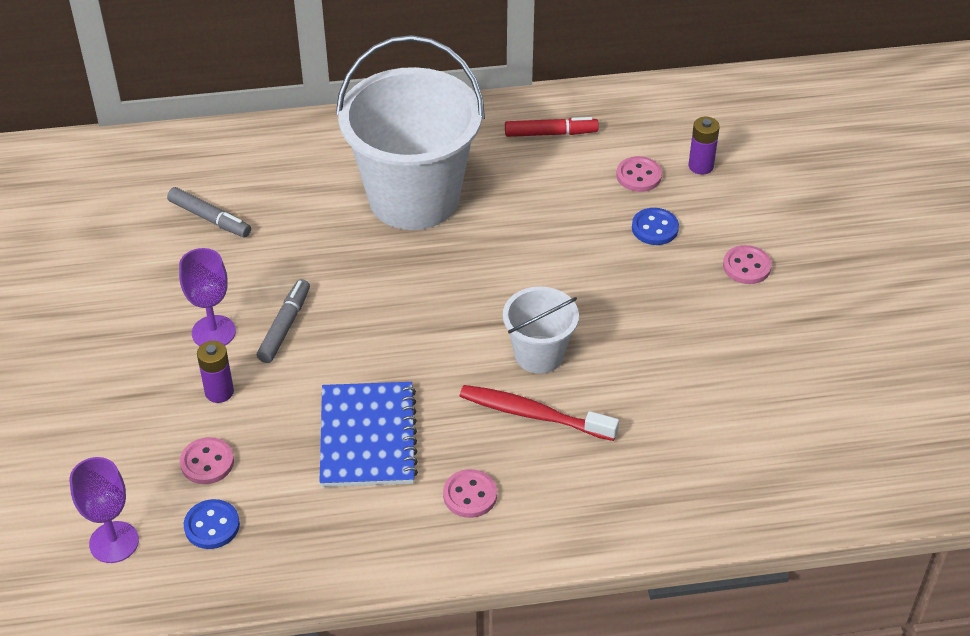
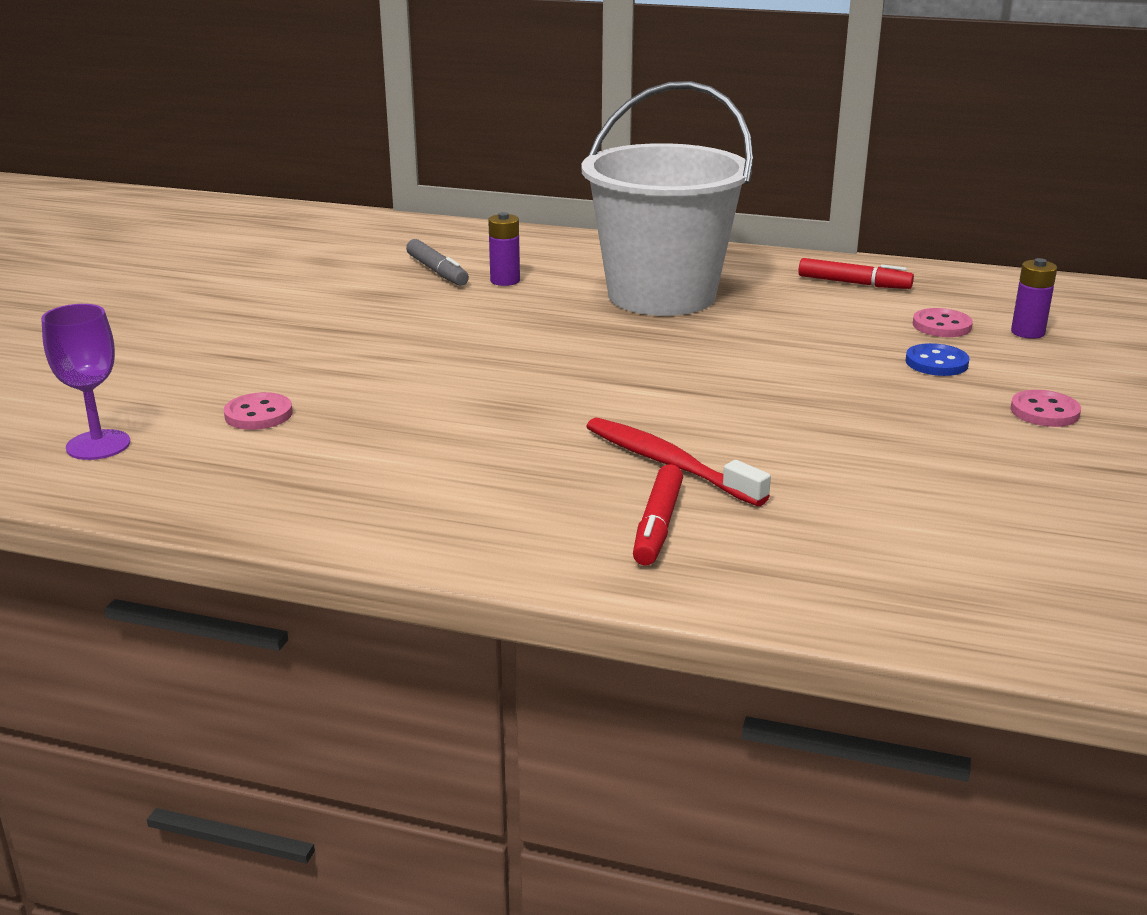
camera: 25 degrees right, 20 degrees down
(212, 526) = (211, 458): blue button -> none
(213, 332) = (364, 335): purple goblet -> none
(219, 392) = (326, 372): purple battery -> purple battery (505, 281)
(284, 326) = (440, 346): grey marker -> none
(367, 437) = (451, 436): blue notebook -> none
(470, 495) = (530, 507): pink button -> none
(539, 354) = (715, 421): white bucket -> none
(561, 482) = (658, 525): none -> red marker

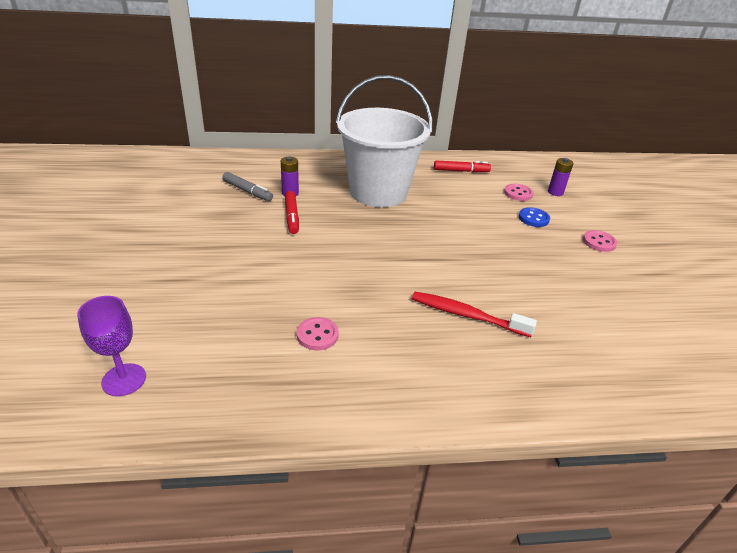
camera: 25 degrees left, 10 degrees up
(258, 414) = (215, 327): pink button -> pink button (317, 335)
(658, 525) = (494, 363): red marker -> red marker (292, 216)

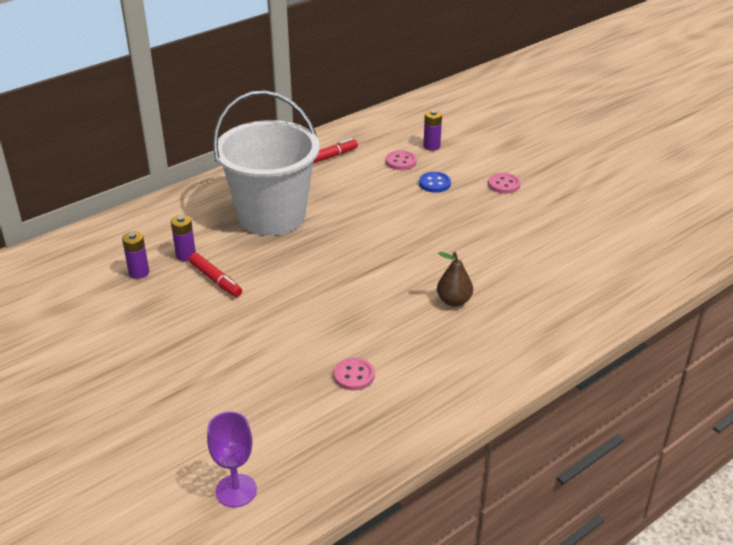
camera: 30 degrees left, 0 degrees up
(247, 191) = (139, 272): grey marker -> purple battery
(466, 315) = (454, 301): red toothbrush -> brown pear

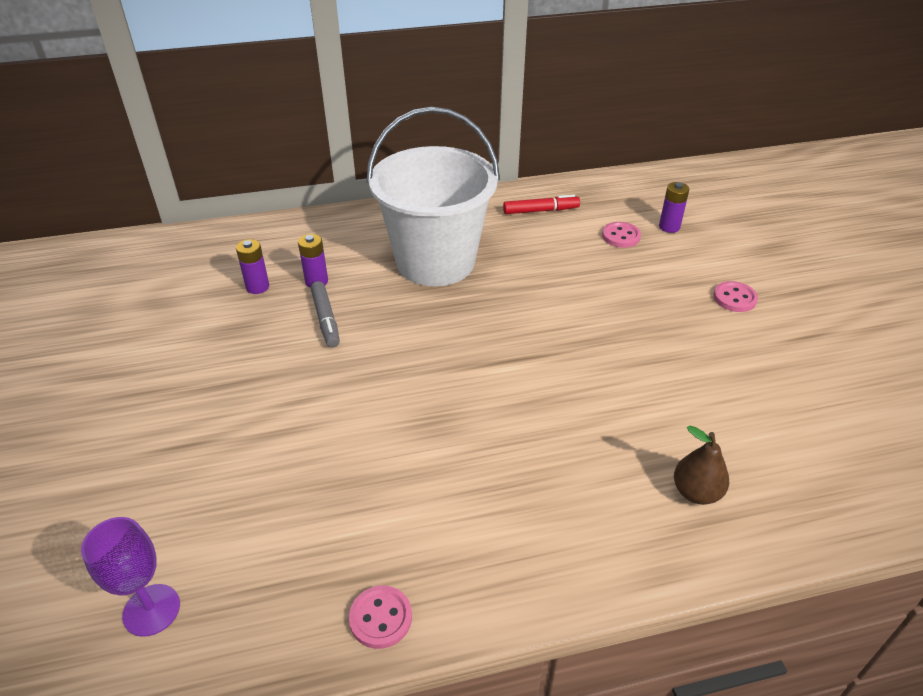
camera: 25 degrees right, 5 degrees up
(215, 280) = (326, 319): red marker -> grey marker
(354, 375) = (393, 500): pink button -> pink button (380, 618)
(434, 183) = (646, 273): blue button -> none
(454, 301) = (580, 438): brown pear -> brown pear (696, 492)

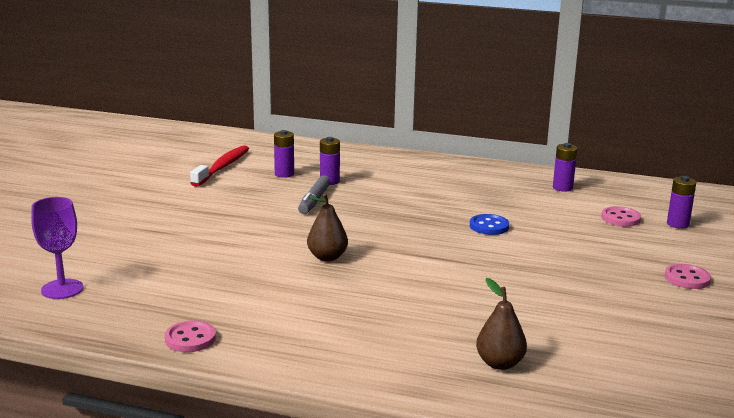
camera: 30 degrees right, 20 degrees down
(176, 300) = (222, 167): none -> red toothbrush
(413, 406) = (327, 257): none -> brown pear
(435, 262) = (434, 193): white bucket -> none
(524, 292) = (489, 226): none -> blue button
(540, 210) = (562, 188): red marker -> purple battery

